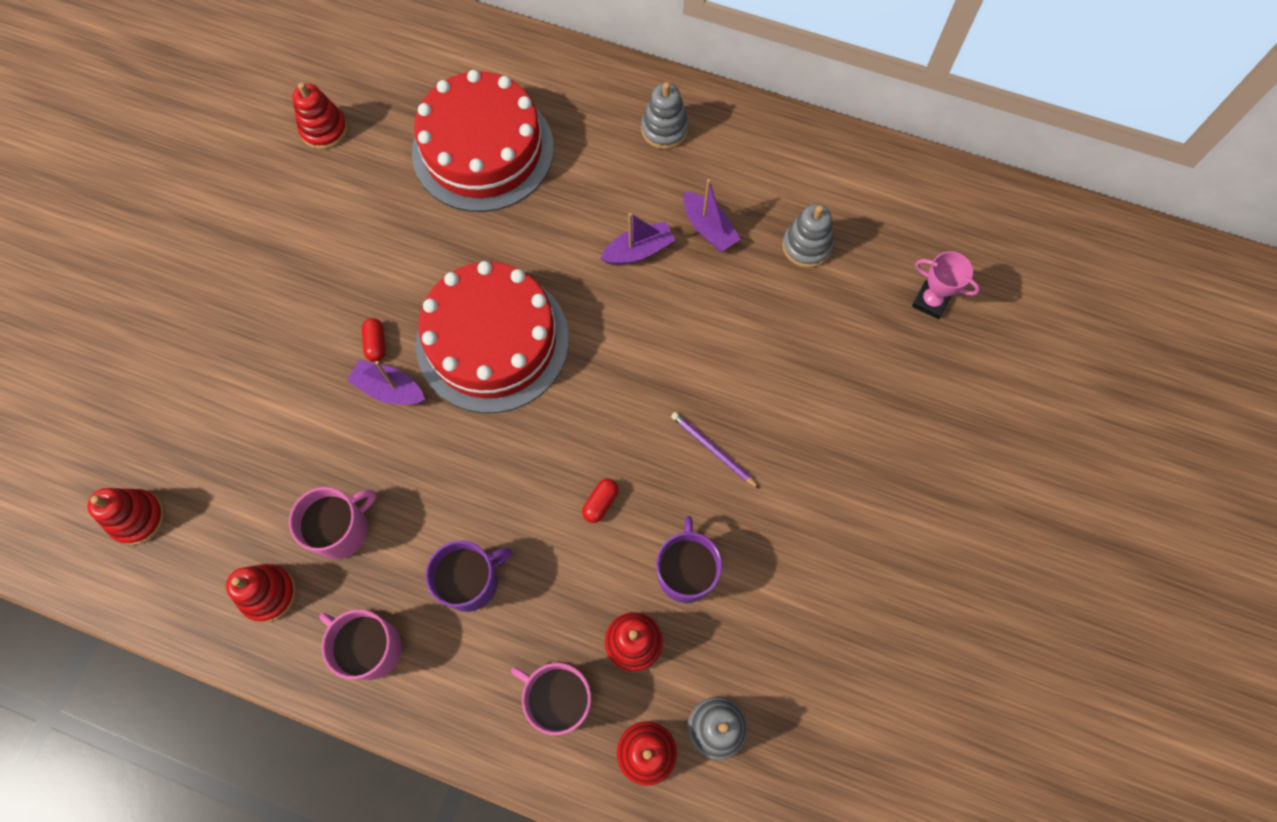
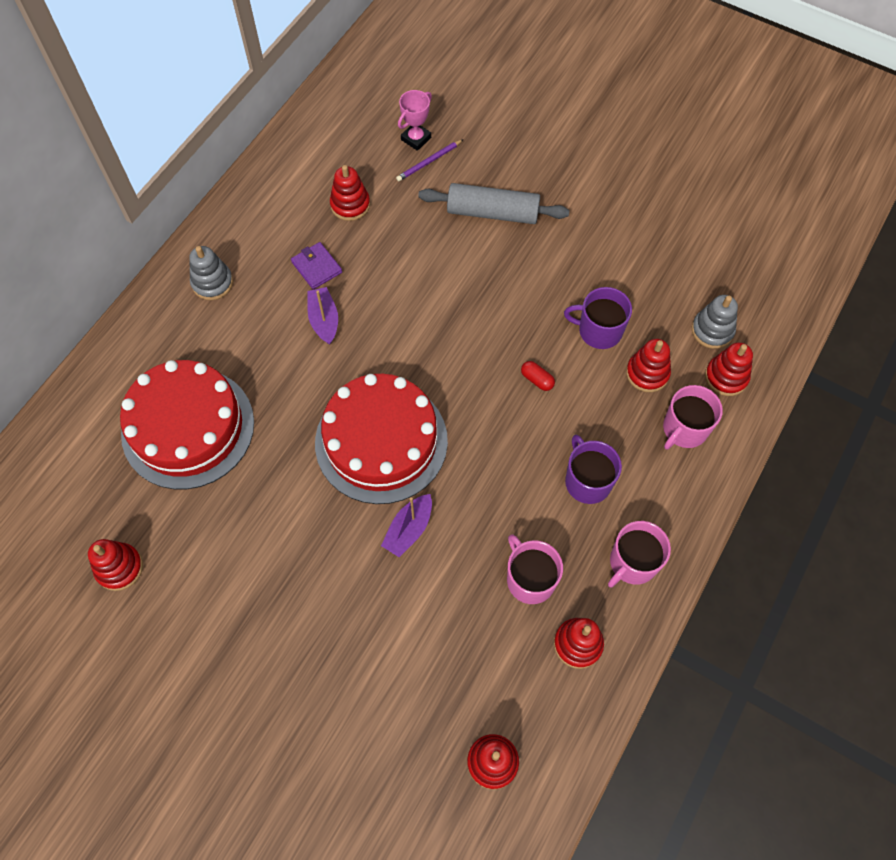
camera: 80 degrees left, 5 degrees down
(376, 344) = (362, 537): red capsule -> none
(708, 228) = (316, 267): purple boat -> purple wallet
(713, 450) = (507, 297): purple pencil -> purple pencil (429, 162)
(806, 246) = (350, 205): grey stacking toy -> red stacking toy
(838, 413) = (492, 213): none -> grey rolling pin

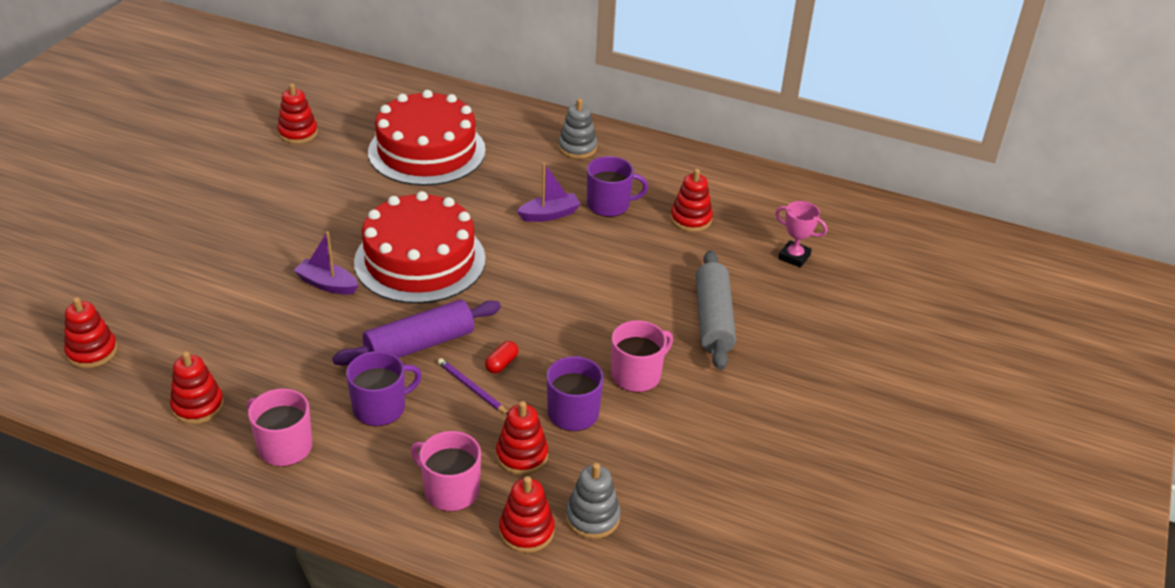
camera: 80 degrees right, 25 degrees down
(316, 267) = (609, 205): purple wallet -> purple mug
(429, 162) = (766, 268): purple pencil -> purple pencil (471, 388)
(506, 446) = (419, 345): none -> purple rolling pin
(530, 579) = (270, 368): pink mug -> pink mug (637, 375)

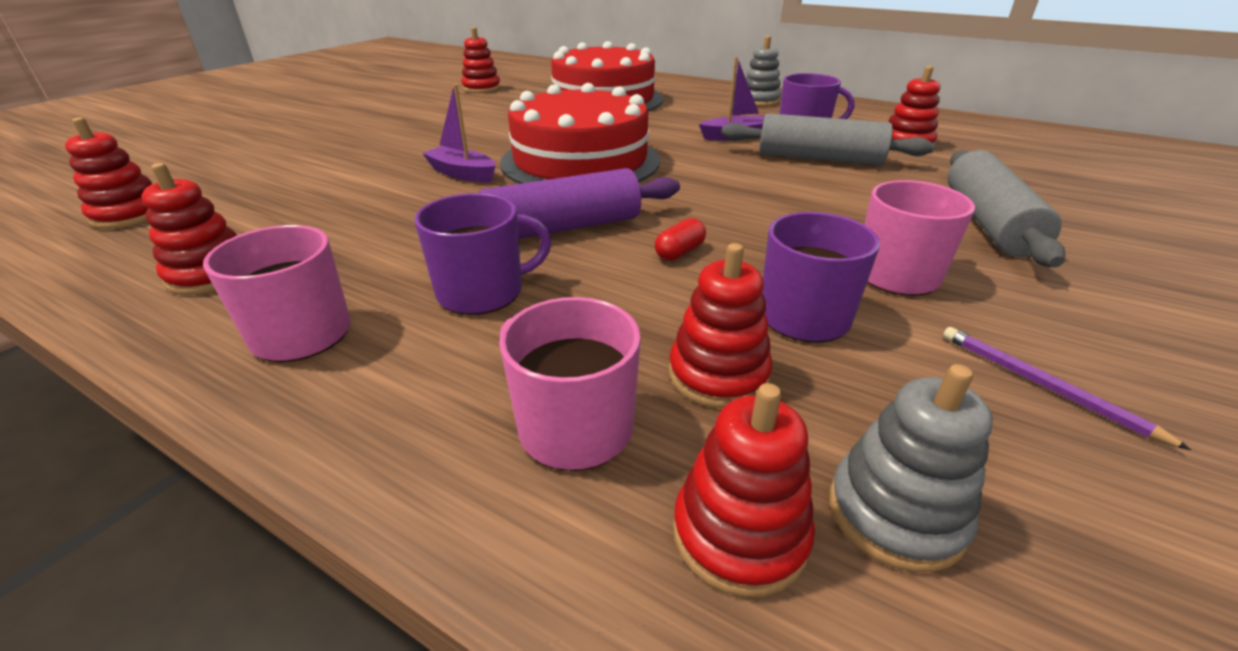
camera: 10 degrees right, 5 degrees down
(471, 388) = (632, 277): purple pencil -> purple pencil (1043, 386)
(614, 245) = (818, 158): none -> grey rolling pin
(794, 257) = (1063, 174): pink trophy -> none

